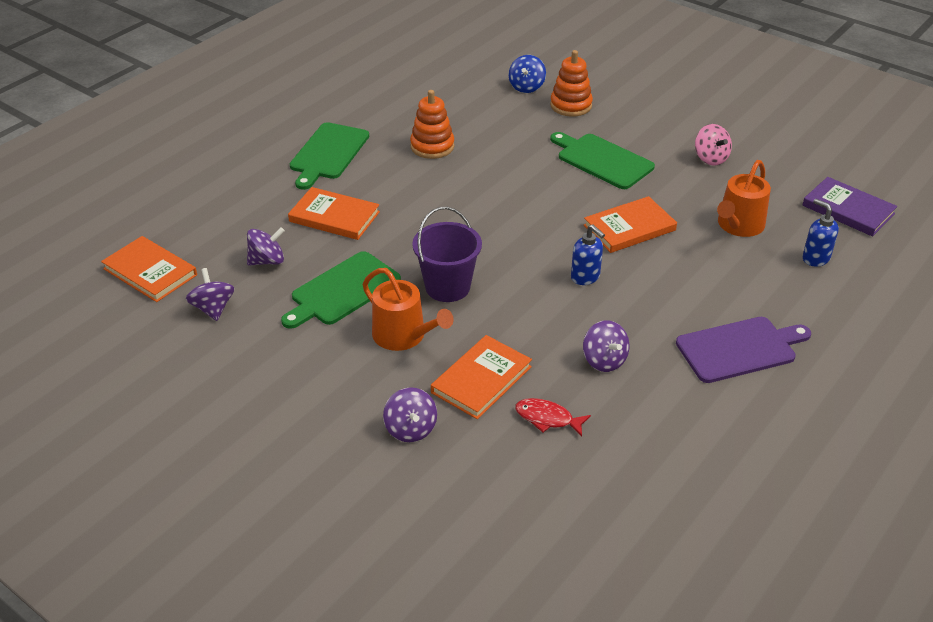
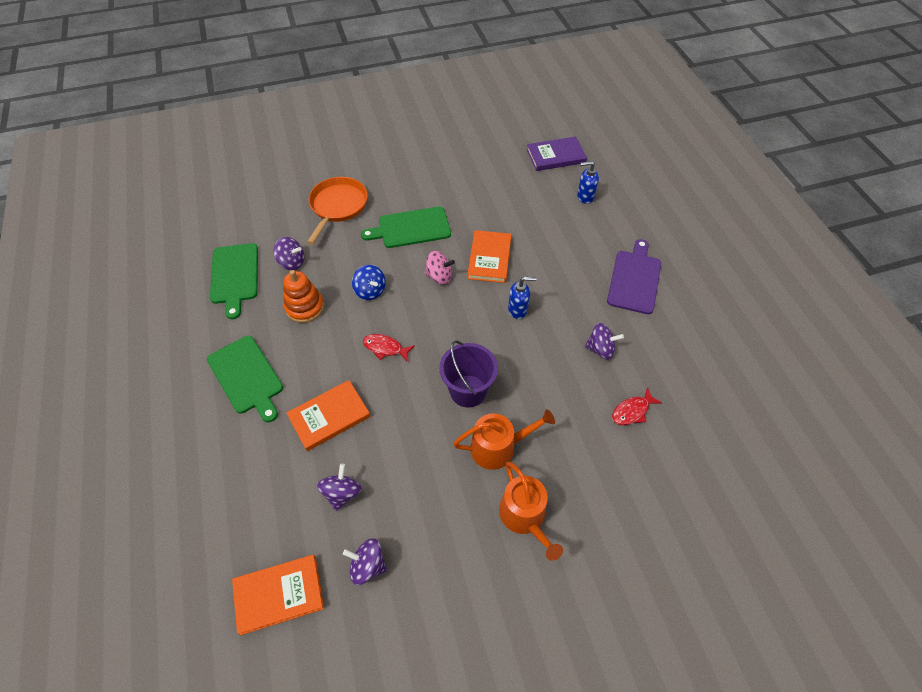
camera: 55 degrees left, 15 degrees up
(342, 290) = (420, 459): green cutting board -> green cutting board (235, 276)
(410, 429) = (593, 497): purple spinning top -> purple spinning top (292, 262)
(440, 213) = (385, 348): none -> red fish
(481, 379) = (573, 426): orange book -> none
(526, 87) = (292, 215): blue spinning top -> blue spinning top (370, 291)
(571, 105) = (338, 206): orange stacking toy -> orange pan
(710, 158) = (458, 179): pink spinning top -> pink spinning top (439, 276)
(738, 226) = (530, 209): orange watering can -> orange watering can (525, 517)

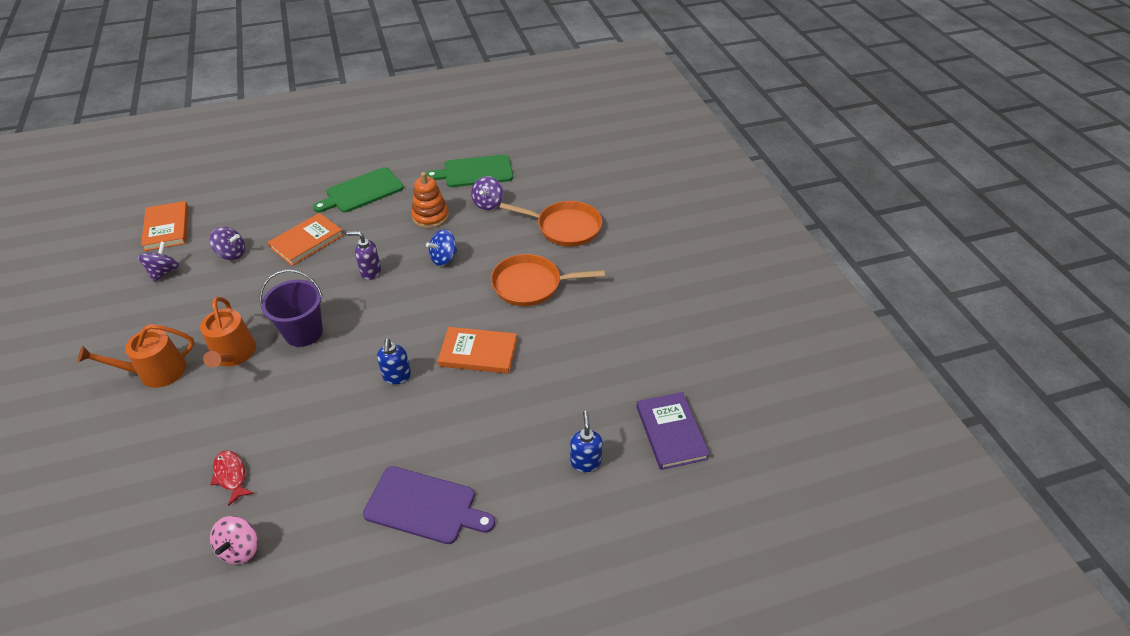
camera: 90 degrees right, 10 degrees down
(329, 416) = (307, 241): orange book -> orange book turned 75 degrees clockwise
(385, 348) = (370, 272): red fish -> purple soap dispenser
(411, 228) = (530, 285): green cutting board -> orange pan
(439, 276) = (456, 309): pink spinning top -> pink spinning top (240, 549)
(600, 349) = (323, 453): purple spinning top -> none

